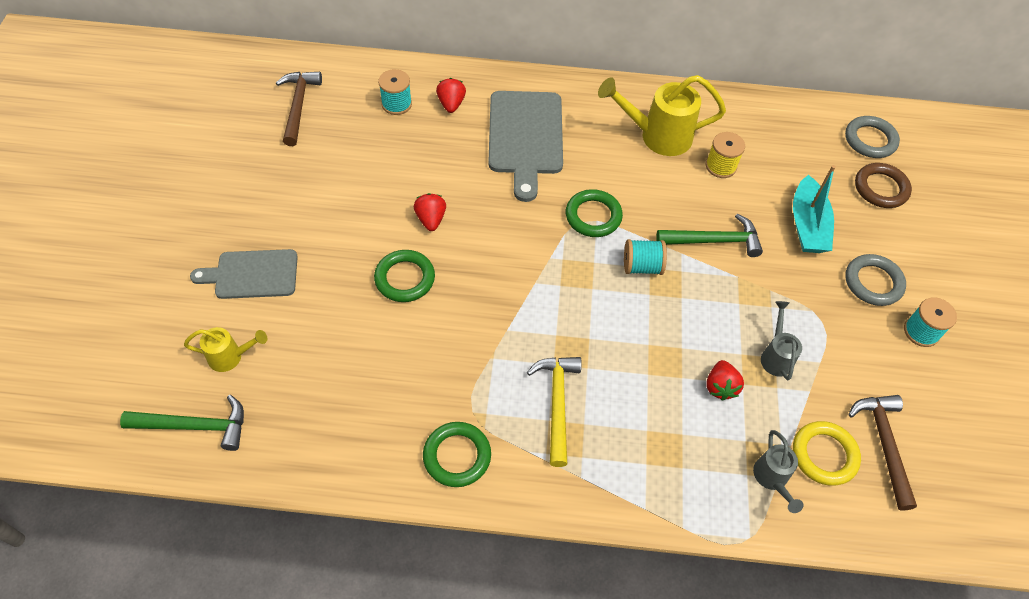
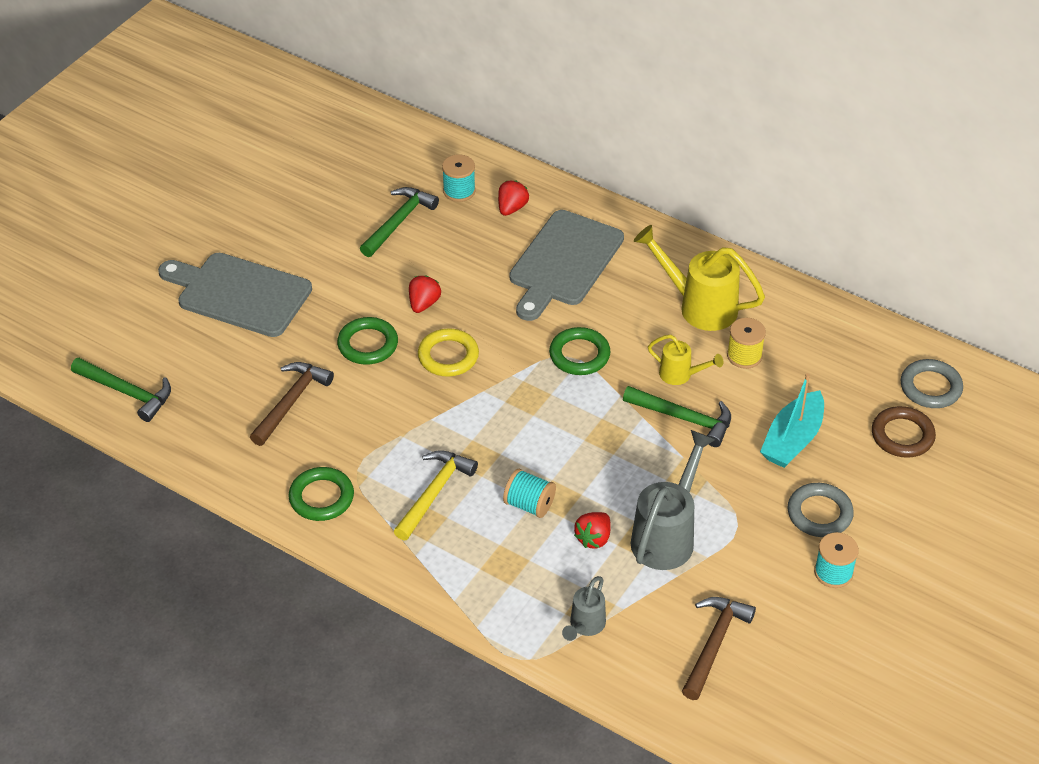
camera: 30 degrees right, 10 degrees down
(231, 357) = (184, 352): yellow watering can -> yellow watering can (681, 375)
(252, 274) = (239, 293): grey cutting board -> grey cutting board, size x1.53
(298, 106) = (366, 163): brown hammer -> brown hammer (291, 402)
(361, 150) = (398, 222): none -> green hammer
(642, 266) = (594, 414): turquoise spool -> turquoise spool (529, 504)
(776, 355) = (667, 535): grey watering can -> grey watering can, size x1.83
(824, 455) = (649, 628): yellow ring -> yellow ring (448, 356)

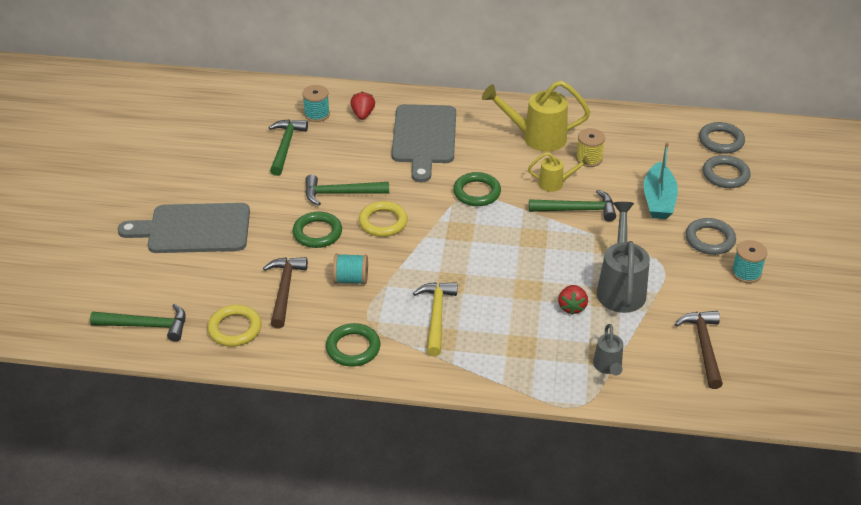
camera: 25 degrees left, 5 degrees down
(213, 429) = (235, 329): none -> yellow ring
(423, 304) = (341, 193): red strawberry -> green hammer
(529, 504) = (511, 300): turquoise spool -> turquoise spool (351, 279)
(902, 435) = (725, 175): brown ring -> grey ring

